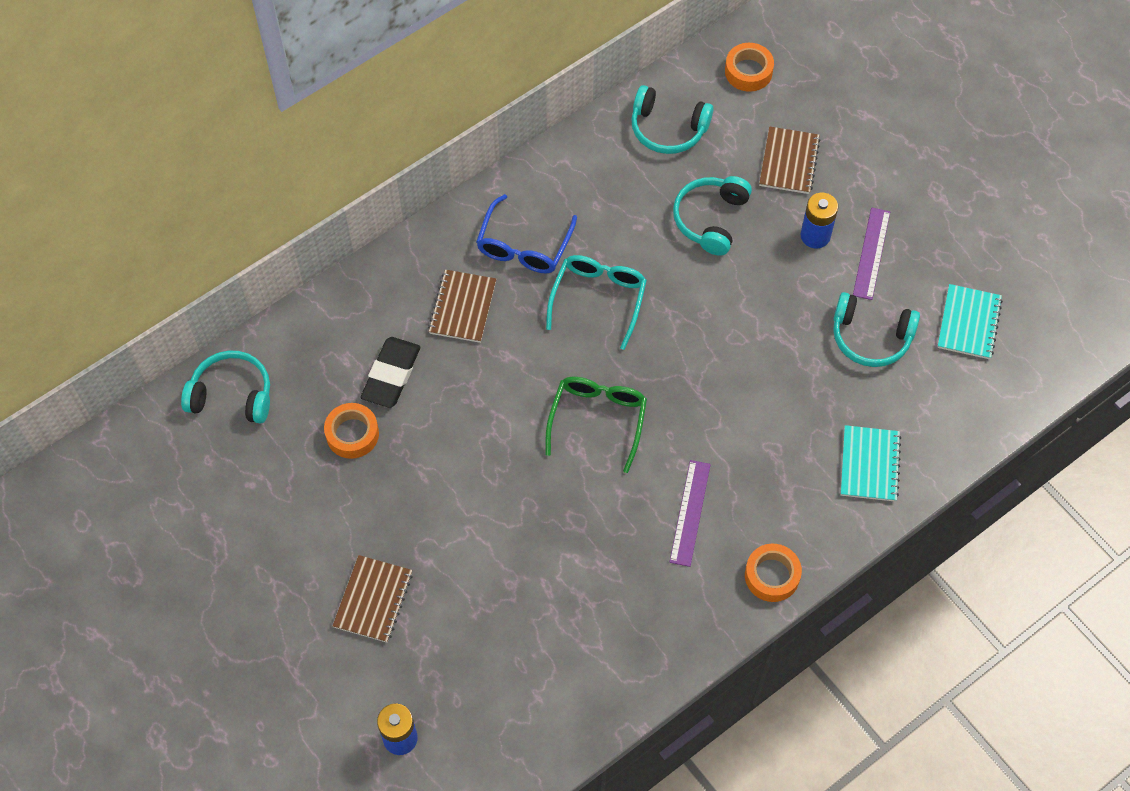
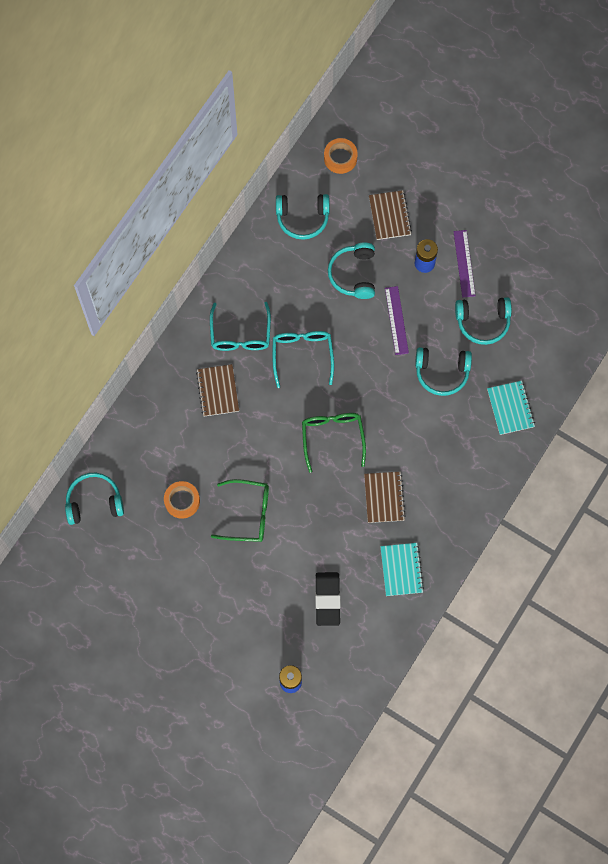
camera: 20 degrees left, 10 degrees up
(373, 600) = (239, 603): brown notebook -> brown notebook (384, 497)
(391, 375) = (190, 453): black eraser -> black eraser (327, 599)
(437, 482) = (248, 514): none -> green glasses
(524, 246) = (240, 334): blue glasses -> turquoise glasses
(690, 512) = (412, 478): purple ruler -> purple ruler (396, 320)
(772, 576) = (475, 501): orange tape -> none
(787, 385) = (442, 372): none -> turquoise headphones
(969, 323) = (540, 291): turquoise notebook -> turquoise notebook (401, 569)

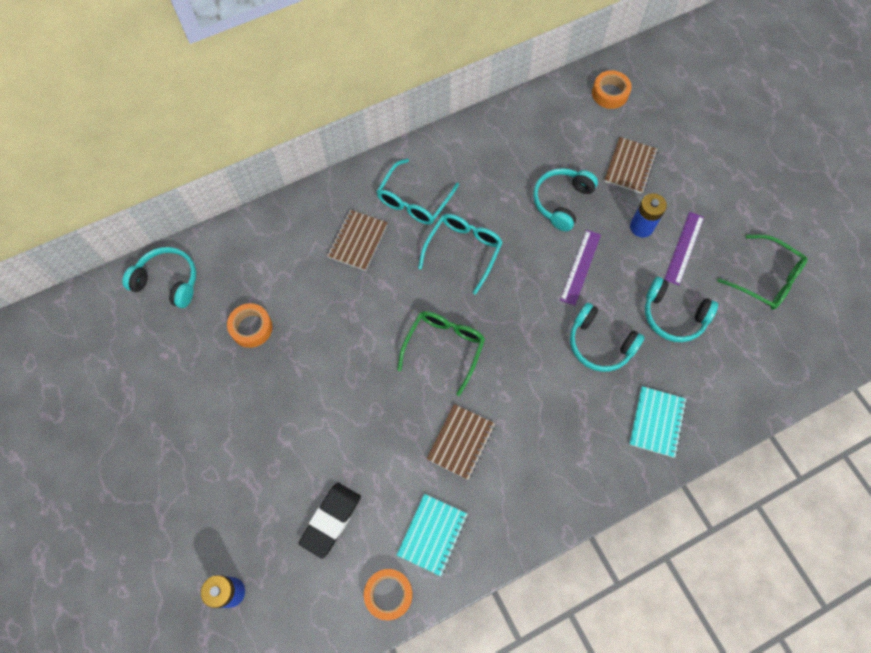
camera: 30 degrees right, 5 degrees down
(248, 514) = (308, 378): green glasses -> green glasses (766, 279)
(302, 218) = (541, 127): turquoise headphones -> none
(395, 623) = (388, 594): none -> orange tape

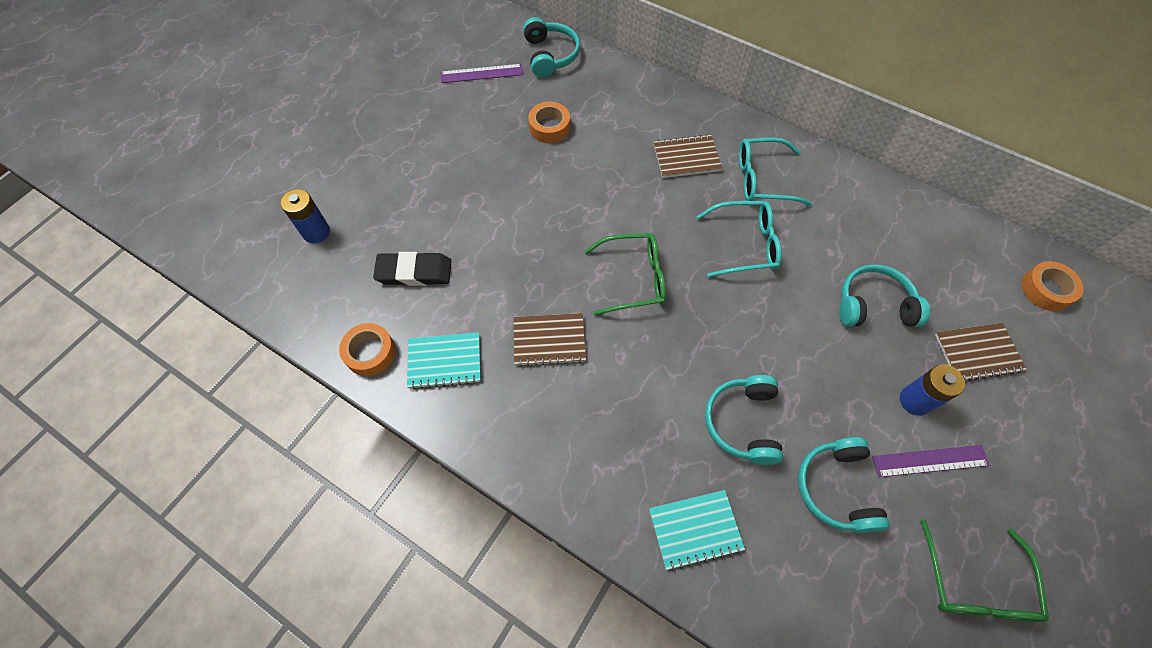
camera: 60 degrees right, 5 degrees down
(580, 267) = (815, 360): purple ruler -> purple ruler (481, 73)

